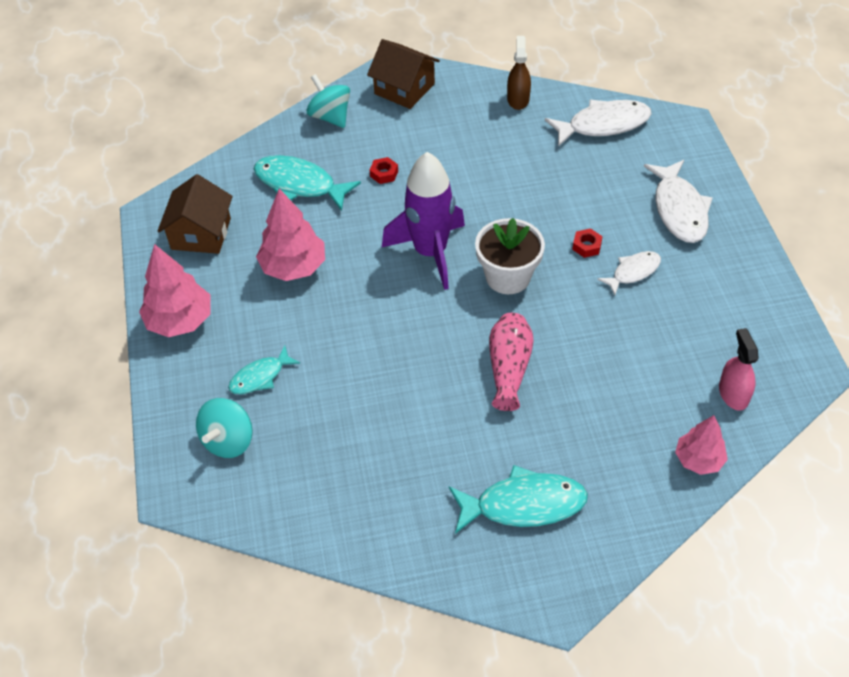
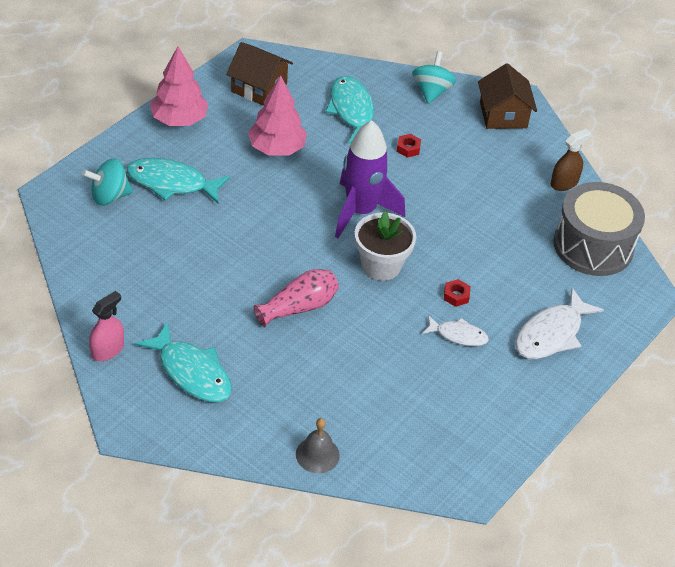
camera: 45 degrees right, 5 degrees down
(201, 233) = (259, 88): brown house -> brown house turned 60 degrees clockwise
(260, 377) = (171, 183): turquoise fish -> turquoise fish, size x1.68
(603, 125) = (593, 246): white fish -> grey drum
(698, 460) = (317, 454): pink tree -> grey bell
(733, 394) = (398, 449): pink spray bottle -> pink spray bottle (107, 350)

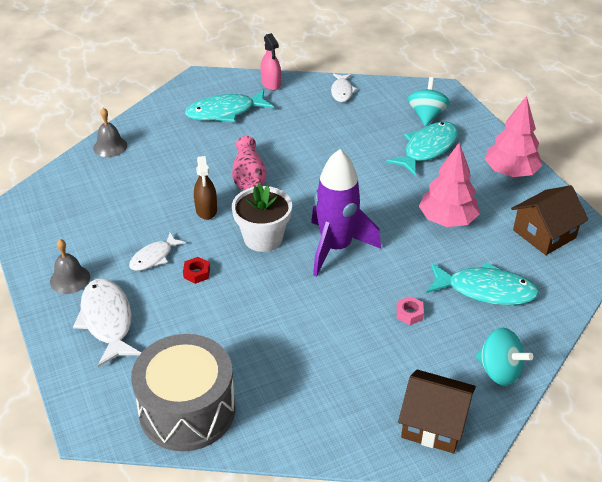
camera: 120 degrees right, 5 degrees down
(94, 278) = (342, 91): none -> white fish
(408, 148) = (409, 313): red nut -> pink nut
(527, 386) = (70, 279): none -> grey bell
(564, 183) = (293, 430): brown spray bottle -> brown spray bottle (206, 210)

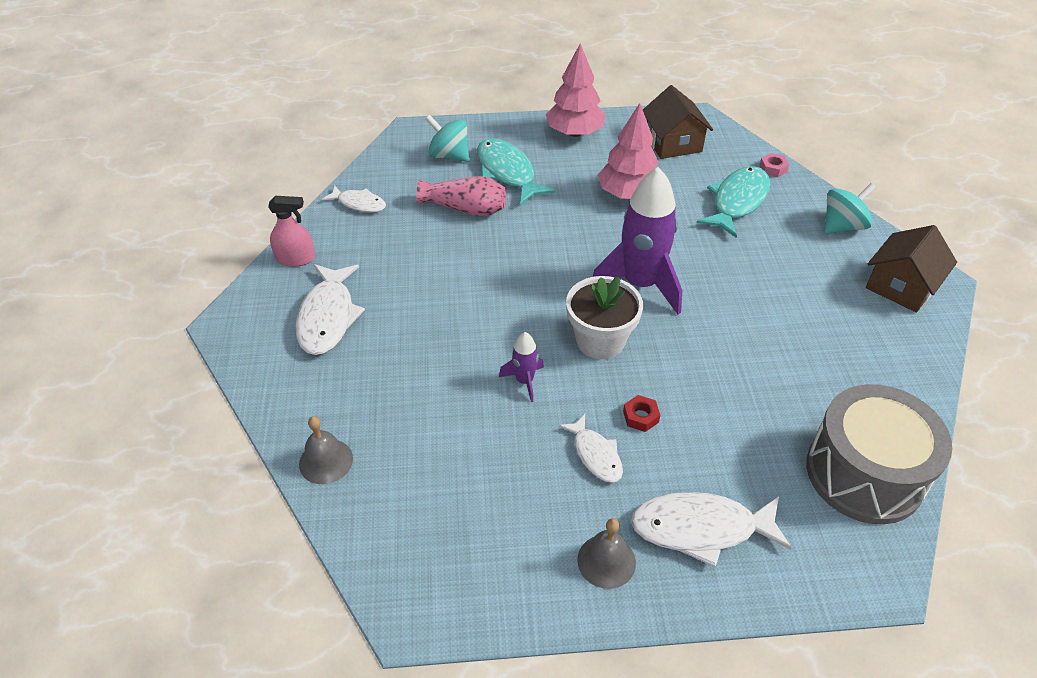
camera: 70 degrees left, 5 degrees up
(206, 210) = (524, 381): brown spray bottle -> purple rocket
(225, 112) = (328, 317): turquoise fish -> white fish
(249, 177) = (480, 326): pink vase -> pink vase (466, 209)
(409, 313) = (756, 260): pink nut -> pink nut (773, 168)

